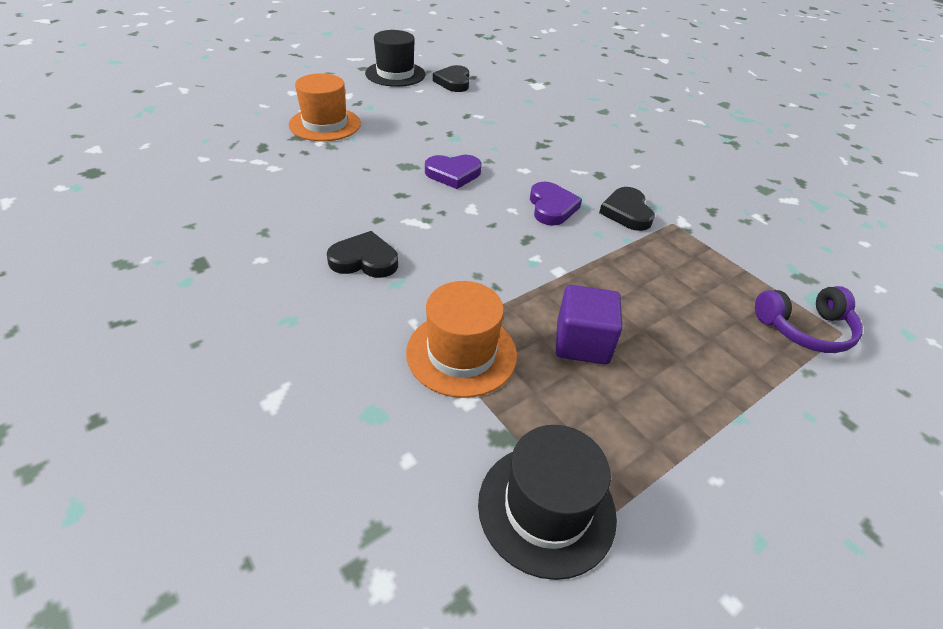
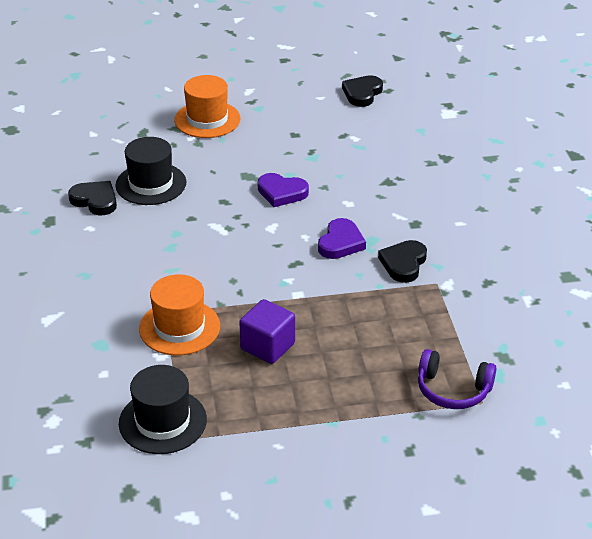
camera: 30 degrees right, 5 degrees down
(364, 260) = (159, 247): black heart -> black heart (95, 200)
(395, 74) = (311, 73): black hat -> black hat (151, 184)

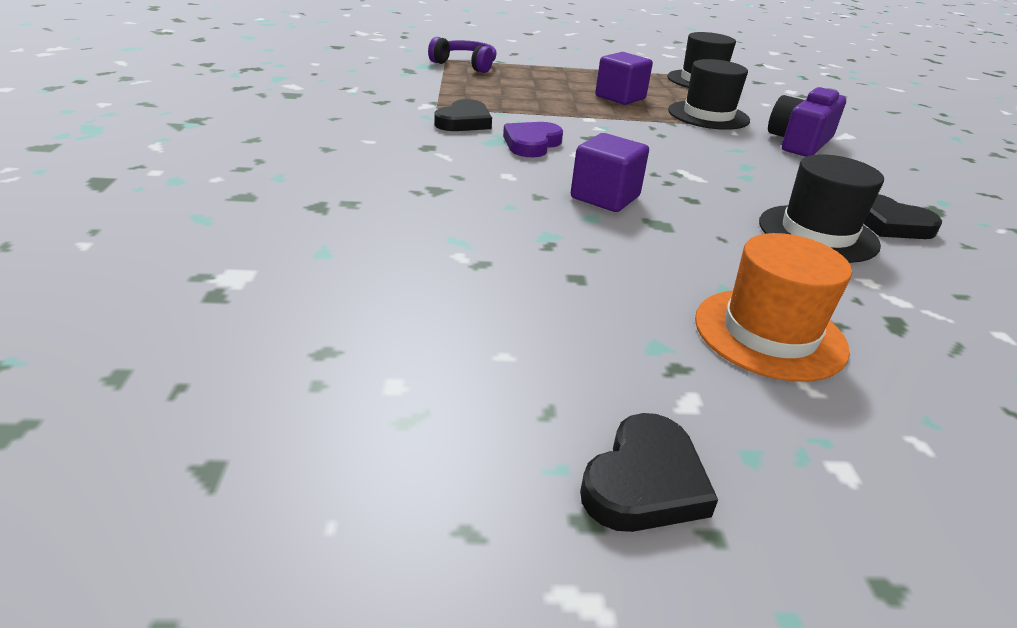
camera: 175 degrees left, 5 degrees down
(106, 294) = (799, 142): none -> purple camera
(179, 327) = (708, 115): orange hat -> black hat
(281, 193) = (605, 197): purple heart -> purple cube
(362, 93) = (395, 351): black heart -> black heart (644, 482)

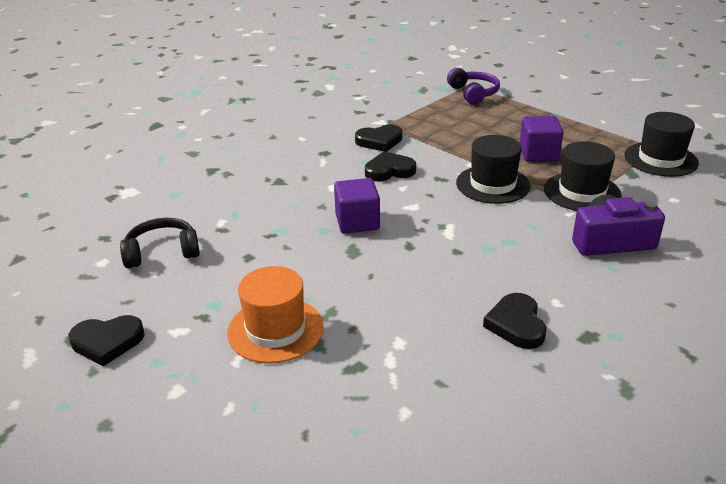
camera: 50 degrees right, 0 degrees up
(460, 325) = (162, 252): none -> black headphones
(531, 144) = (389, 171): purple heart -> black heart
(817, 233) = (441, 303): black hat -> black hat (493, 184)

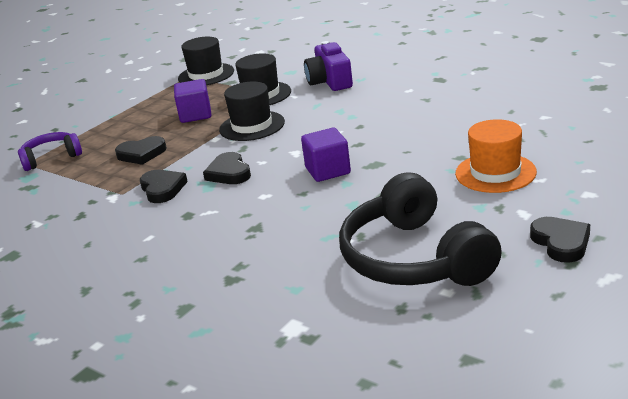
camera: 95 degrees left, 5 degrees down
(162, 252) = (414, 258): black headphones -> black headphones, size x1.86
(516, 324) = (439, 98): black heart -> black heart (141, 154)

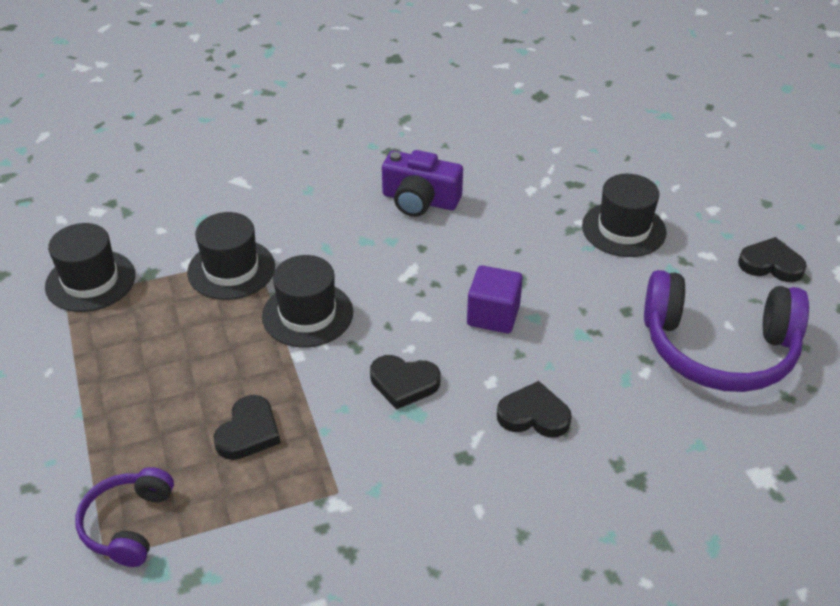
camera: 60 degrees left, 15 degrees up
(162, 189) = (373, 452): black heart -> black heart (533, 415)
(195, 115) = (204, 342): purple cube -> none
(330, 81) = (279, 209): purple camera -> purple camera (420, 200)
(414, 258) = (718, 349): black headphones -> purple headphones
(495, 173) = (623, 229): orange hat -> black hat

